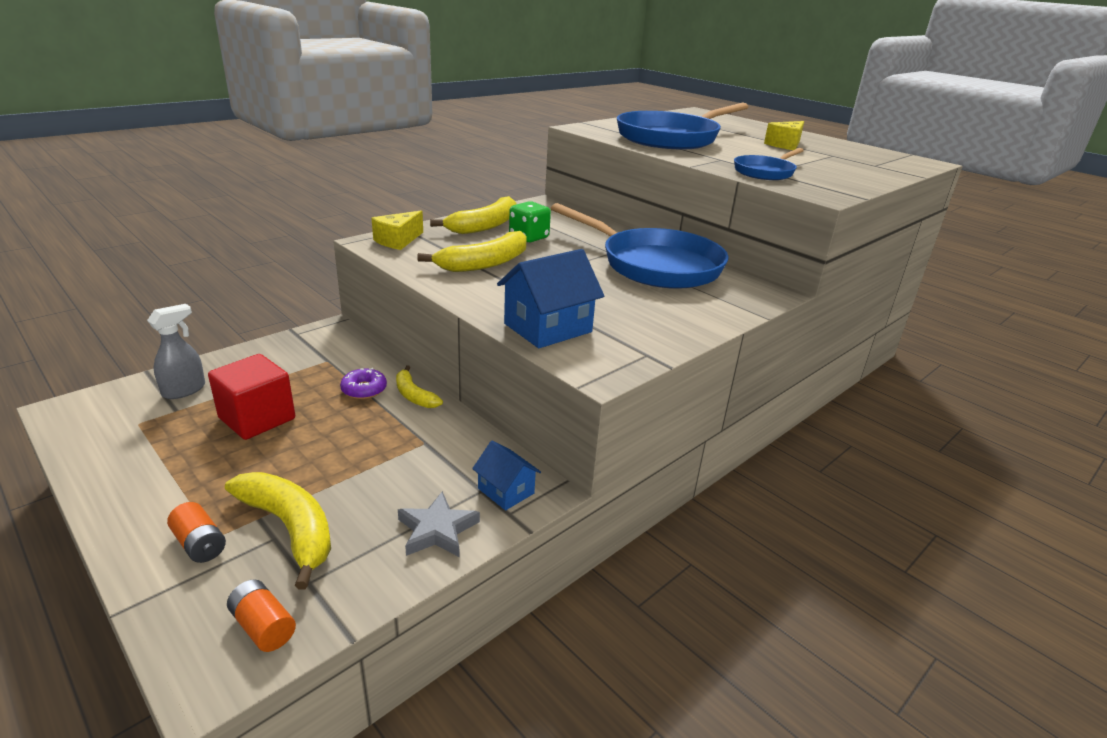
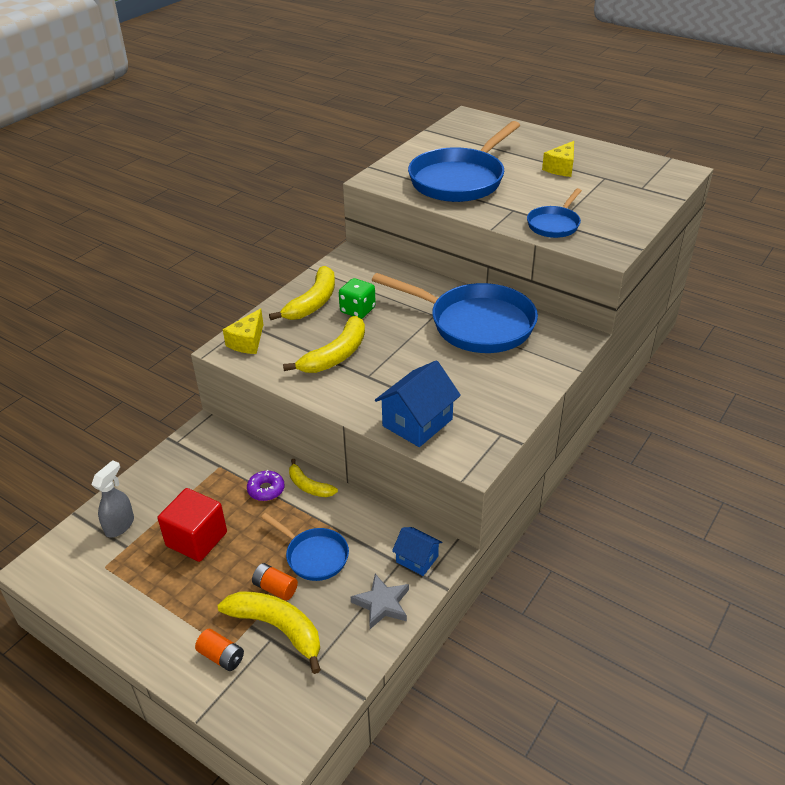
camera: 10 degrees left, 10 degrees up
(263, 627) = (301, 704): orange battery -> orange battery (275, 588)
(381, 461) = (314, 556): none -> blue pan

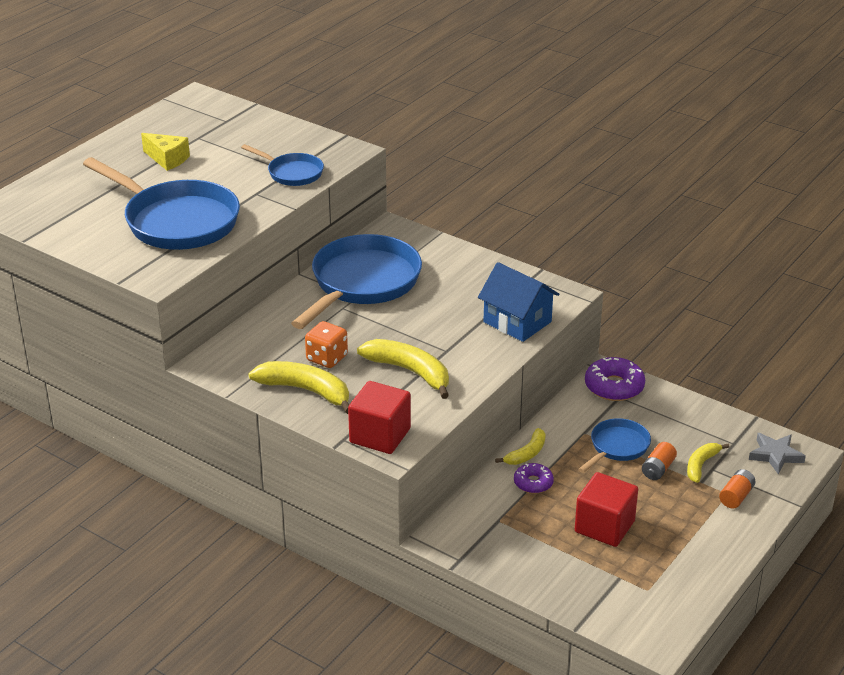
camera: 90 degrees left, 5 degrees down
(120, 525) = (591, 587): grey spray bottle -> none
(248, 342) = (380, 435): yellow cheese -> red cube
(278, 628) = (701, 465): yellow banana -> yellow banana, size x0.59
(357, 310) = (327, 358): green dice -> orange dice
(382, 604) = (665, 406): grey star -> grey star (775, 455)
(417, 559) = (614, 387): blue house -> purple donut

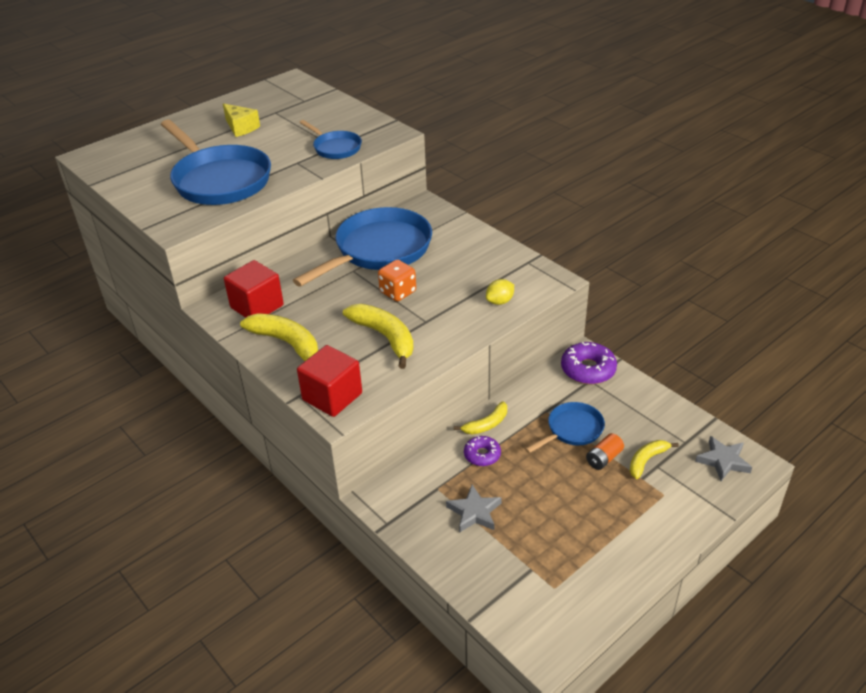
camera: 15 degrees right, 5 degrees up
(327, 358) = (319, 315): orange dice -> orange dice (398, 292)
(517, 322) = (500, 301): blue house -> yellow lemon
(545, 536) = (474, 512): none -> grey star
(604, 526) = (534, 511): red cube -> red cube (257, 306)
(736, 496) = (672, 499): orange battery -> none

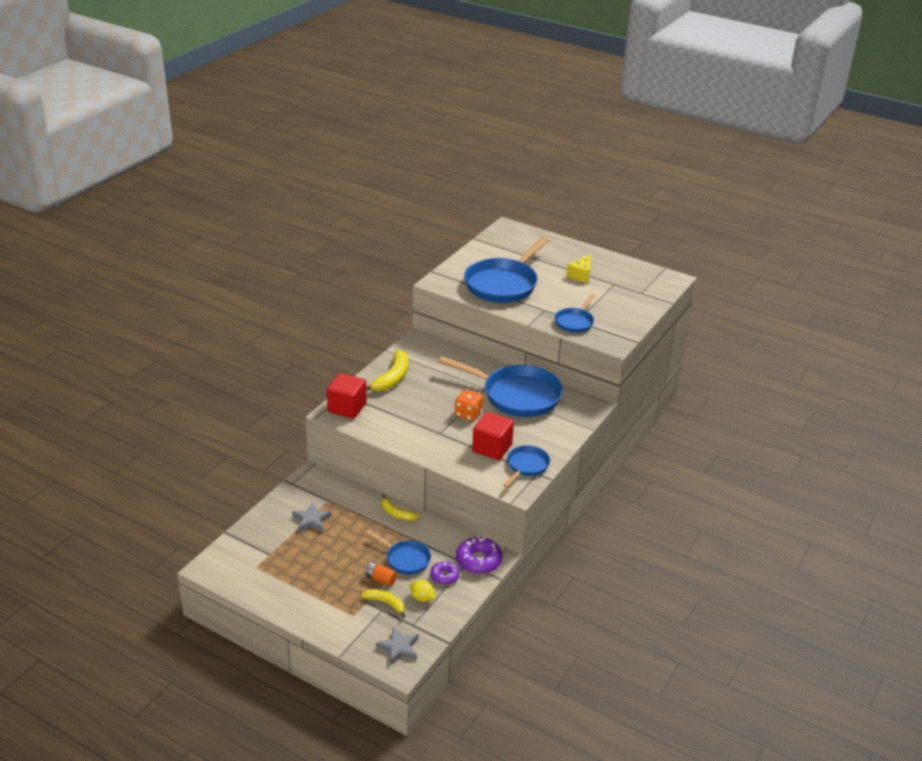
camera: 70 degrees right, 5 degrees down
(257, 306) = (426, 357): red cube -> red cube (492, 448)
(385, 337) = (414, 418): yellow banana -> none
(482, 455) = (365, 516): purple donut -> purple donut (444, 576)
(500, 301) = (478, 465): yellow lemon -> yellow lemon (422, 598)
(513, 267) = (526, 466): none -> blue pan

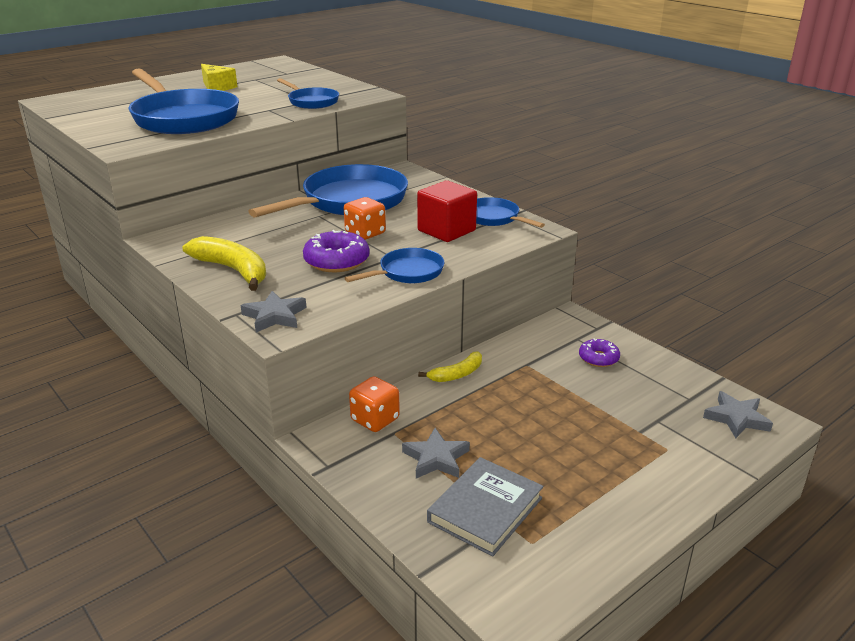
camera: 70 degrees left, 5 degrees down
(276, 546) = (485, 510): none -> grey book
(337, 490) = (375, 419): none -> orange dice
(347, 407) = (275, 316): red cube -> grey star
(381, 579) = (594, 411): orange battery -> none
(386, 603) = (645, 415): yellow banana -> none
(405, 559) = (556, 383): blue pan -> blue pan (408, 272)
(422, 598) = (638, 382): yellow lemon -> none
(478, 561) = (575, 329): purple donut -> purple donut (336, 261)

